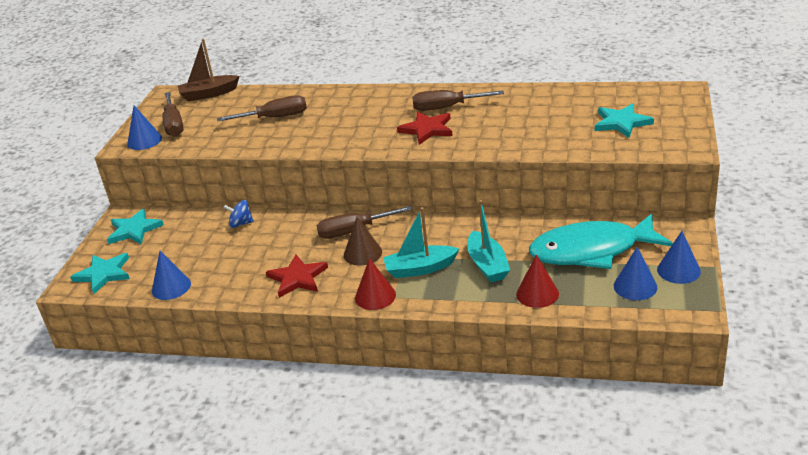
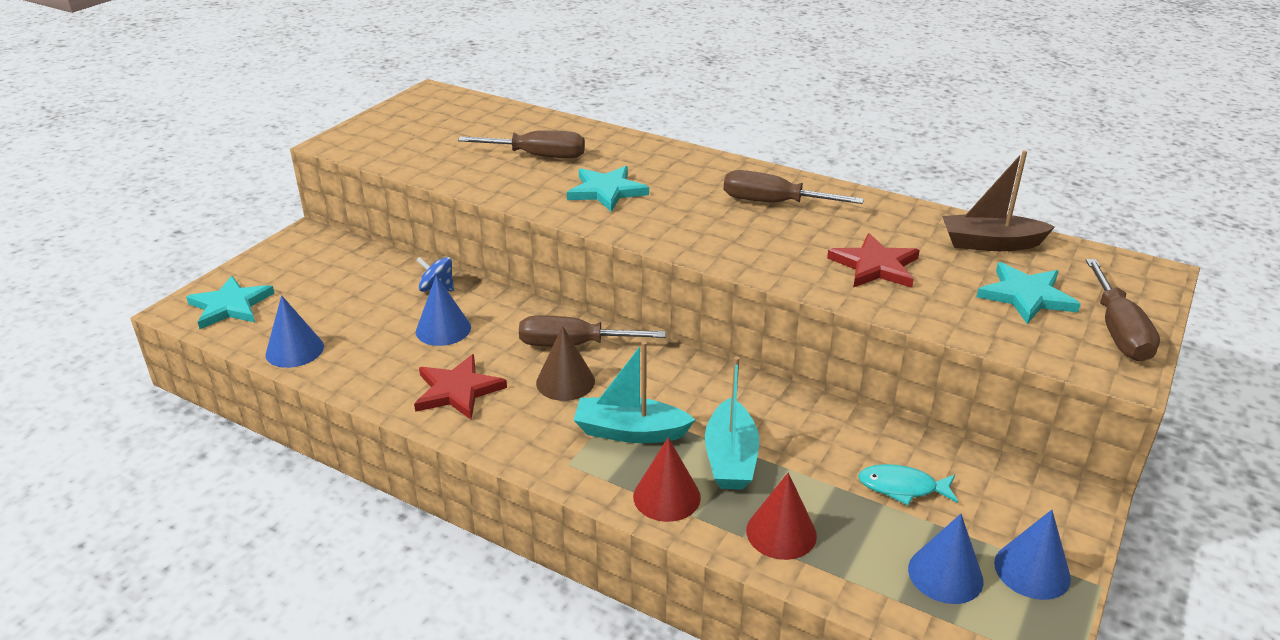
camera: 15 degrees right, 0 degrees up
(134, 230) = (306, 258): turquoise star -> turquoise star (607, 191)
(144, 141) = (361, 143): blue cone -> blue cone (443, 329)
(174, 125) = (410, 133): brown screwdriver -> brown screwdriver (1118, 331)
(209, 94) = (479, 105): brown boat -> brown boat (990, 243)
(375, 296) = (543, 454): red cone -> red cone (666, 496)
(427, 129) = (727, 226): red star -> red star (875, 266)
(591, 251) = (902, 487): turquoise fish -> turquoise fish, size x0.42

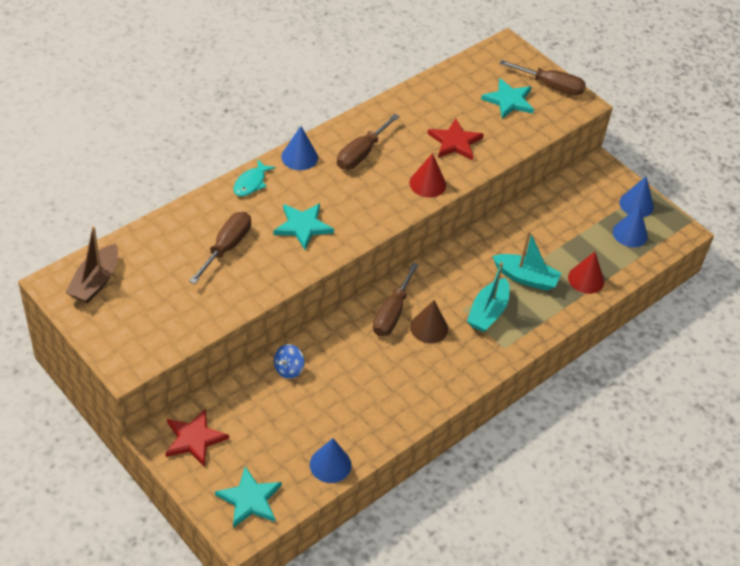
camera: 75 degrees left, 15 degrees up
(443, 329) = (343, 376): blue cone -> blue cone (299, 157)
(457, 390) = (415, 383): red star -> red star (194, 439)
(666, 496) = (545, 314): red cone -> red cone (427, 184)
(902, 487) = (571, 222): turquoise fish -> turquoise fish (251, 183)
(990, 243) = (453, 87): brown boat -> brown boat (95, 282)

